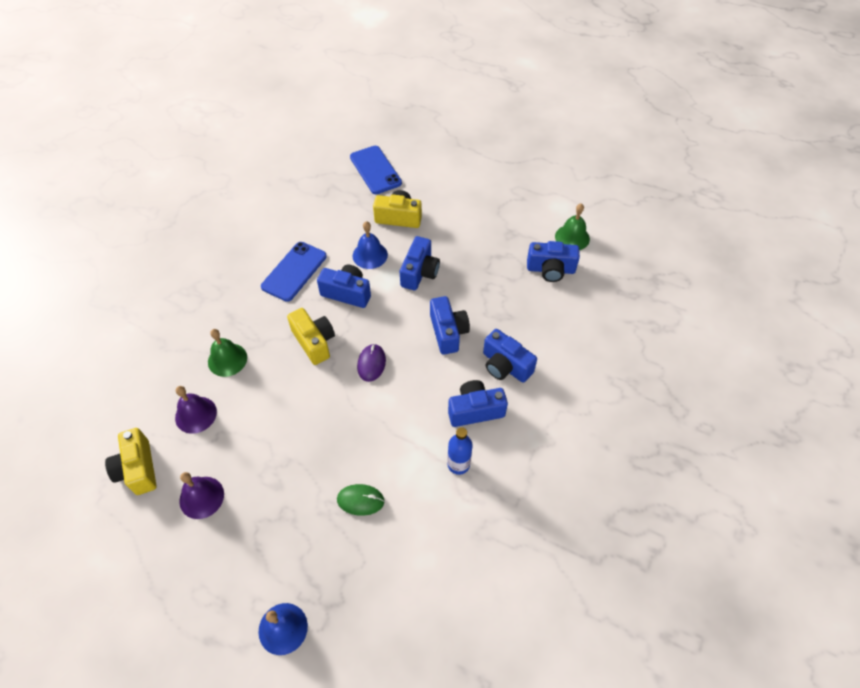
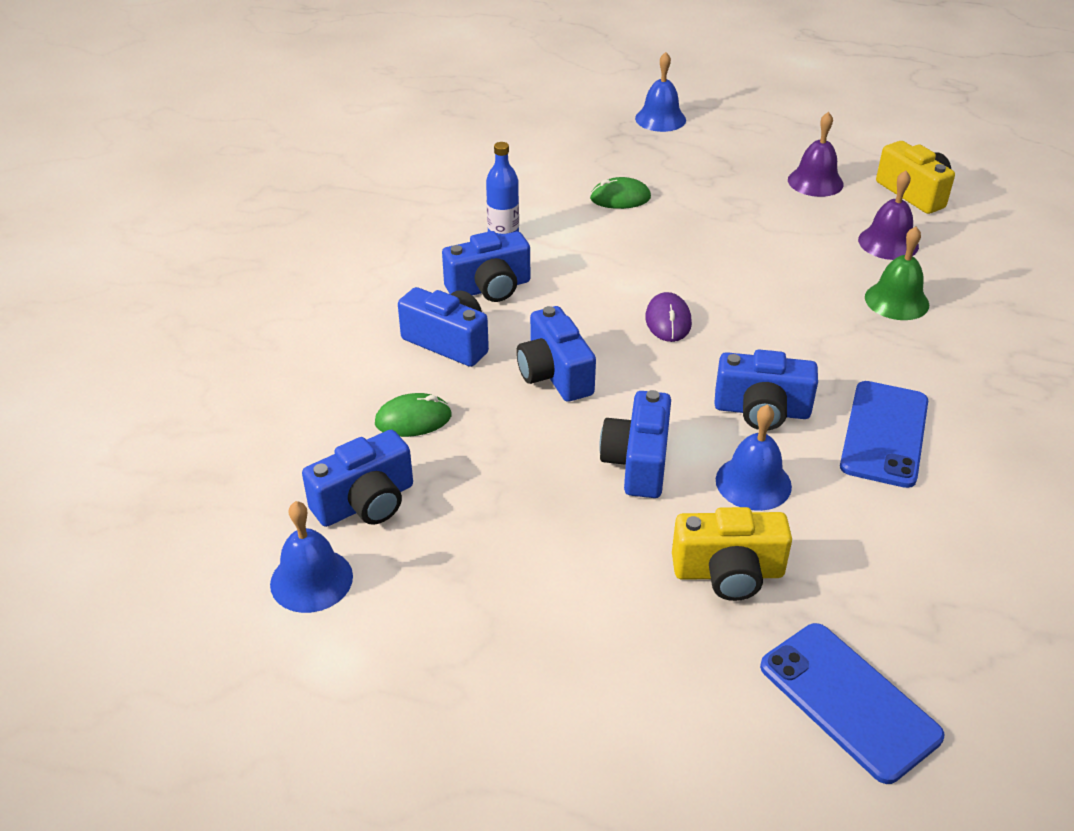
camera: 170 degrees right, 15 degrees down
(314, 342) = (776, 336): yellow camera -> none
(527, 313) = (413, 419): none -> green mouse
(550, 269) = (365, 502): blue camera -> blue camera turned 150 degrees clockwise
(572, 237) = (311, 580): green bell -> blue bell

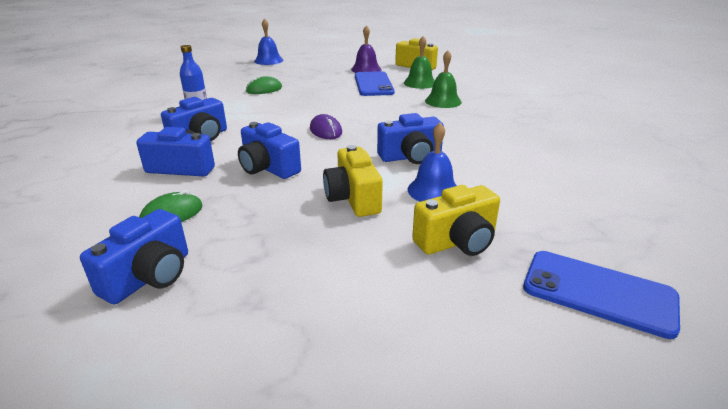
camera: 25 degrees left, 10 degrees down
(311, 580) = (112, 352): blue bell -> none
(638, 462) = (353, 198): blue camera -> yellow camera
(884, 434) = (486, 151): blue phone -> blue phone (373, 84)
(888, 243) = (420, 83): purple bell -> green bell

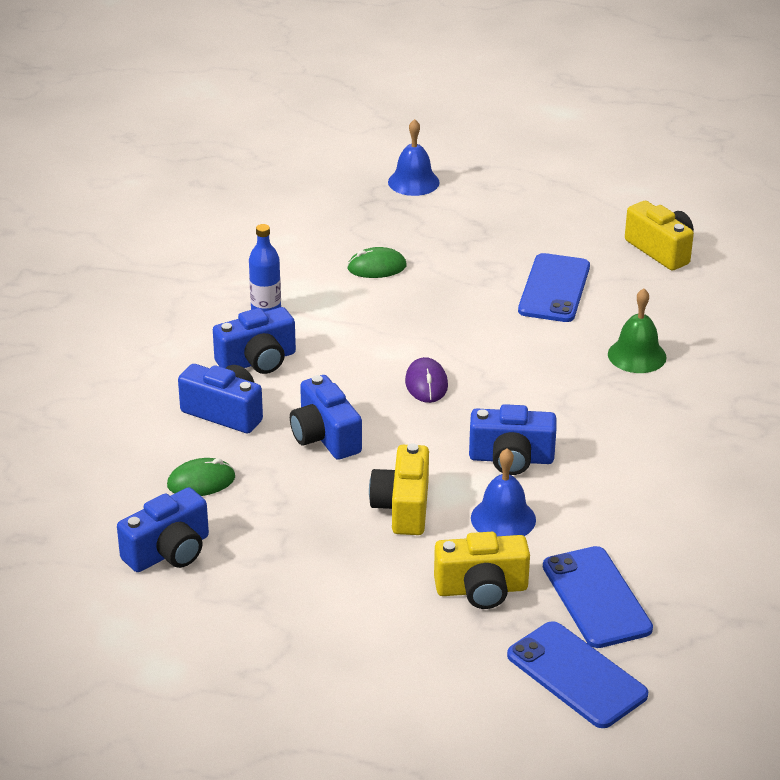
camera: 20 degrees right, 5 degrees up
(366, 69) = (566, 242): purple bell -> none
(420, 83) = (633, 300): green bell -> none
(549, 226) = (596, 597): none -> blue phone

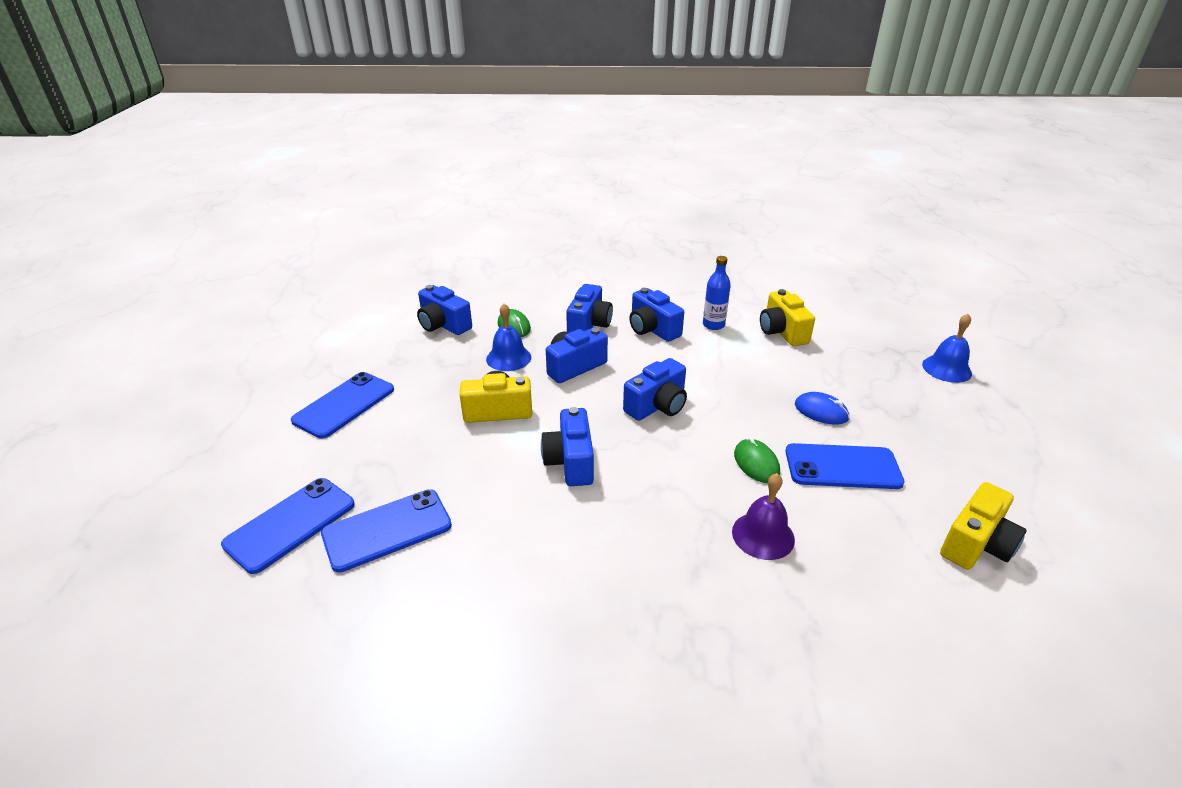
camera: 80 degrees right, 0 degrees up
(351, 647) = (344, 405): none -> blue phone
(376, 267) = (803, 364): green mouse -> green mouse (756, 463)
(426, 384) = (657, 406): purple mouse -> blue camera
(465, 278) = (821, 411): none -> blue mouse
(481, 589) = (401, 460): yellow camera -> yellow camera (782, 332)
(503, 518) = (490, 464): blue bell -> blue bell (508, 358)
(637, 355) = (763, 535): green bell -> purple bell

